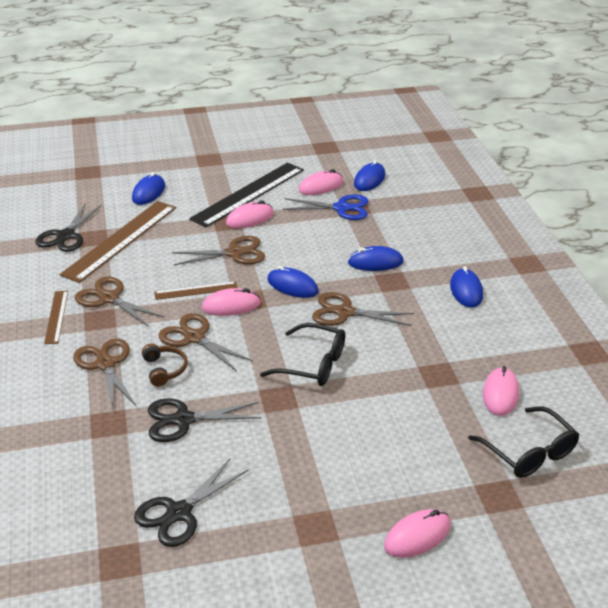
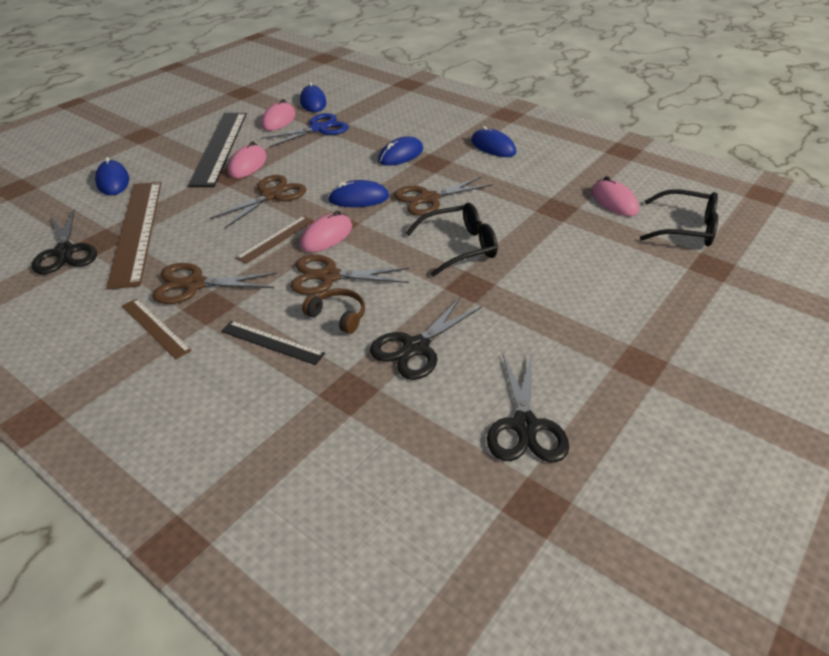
camera: 40 degrees left, 5 degrees up
(105, 364) = (272, 342): brown scissors -> black ruler
(417, 536) = (710, 324): pink mouse -> none

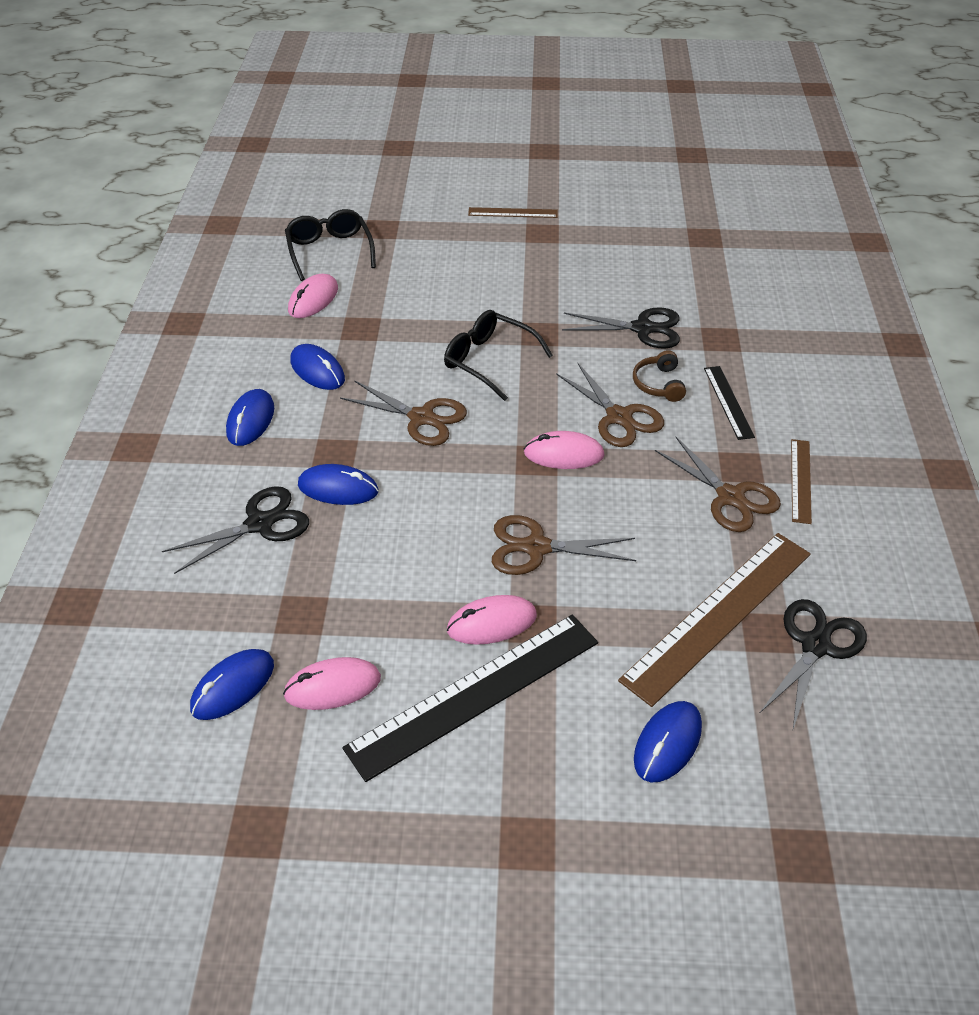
camera: 125 degrees left, 5 degrees up
(276, 239) = (607, 488): brown ruler -> brown ruler (513, 213)
(318, 129) = (326, 616): blue scissors -> none
(359, 198) = (472, 470): blue mouse -> blue mouse (317, 370)
(525, 426) = (654, 258): black scissors -> black scissors (260, 524)

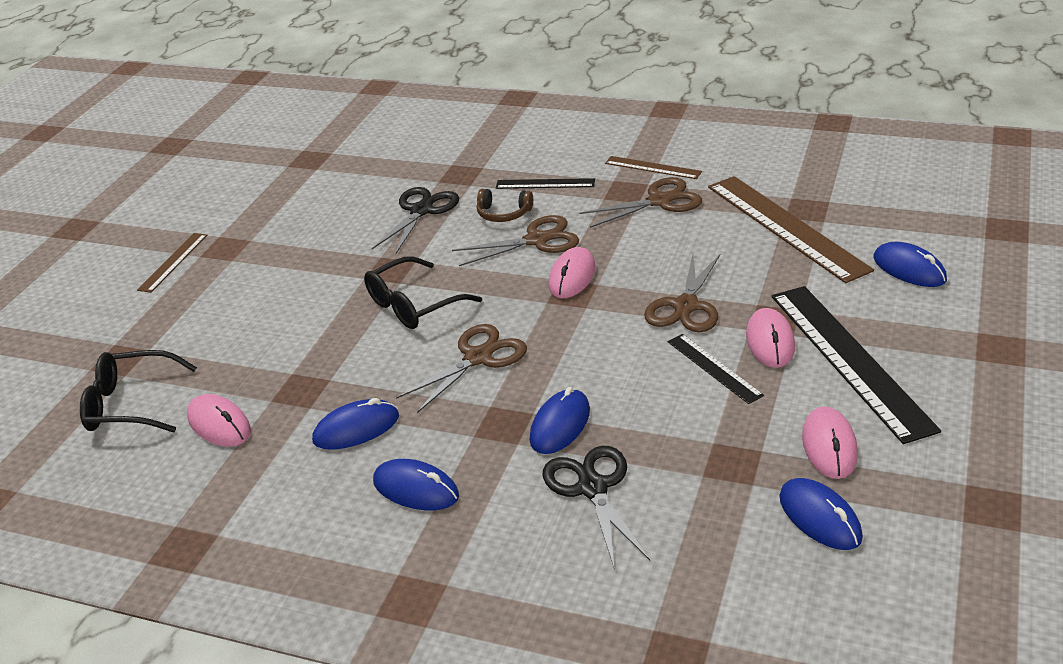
camera: 70 degrees left, 10 degrees down
(438, 583) = (714, 368): none -> black ruler
(815, 645) = (824, 191): black scissors -> none

